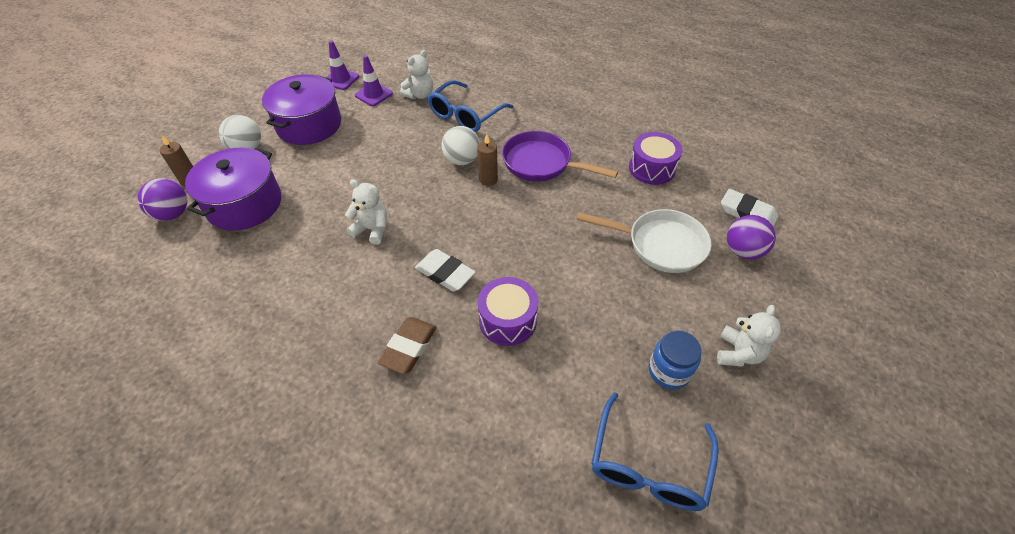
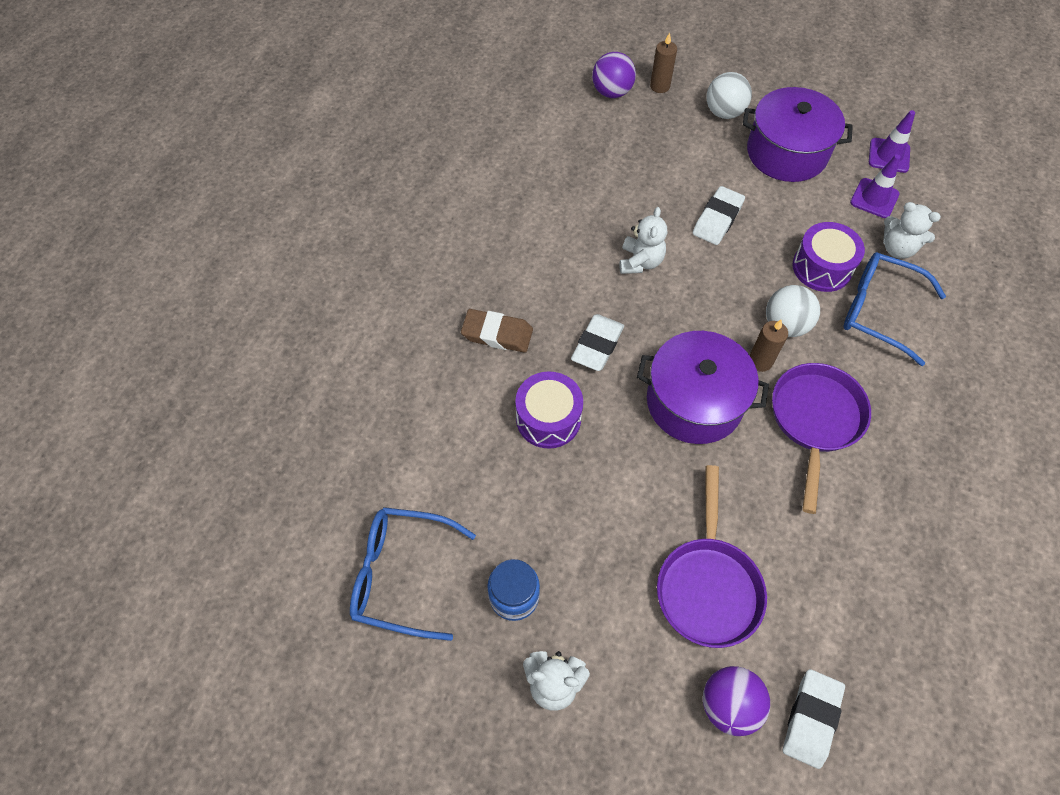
camera: 80 degrees right, 10 degrees up
(244, 204) = (642, 141): purple pot -> purple pot (694, 402)
(352, 175) = (717, 219): none -> white eraser
(652, 168) = (861, 572): purple drum -> purple drum (822, 267)
(660, 245) = (708, 586): white pan -> purple pan

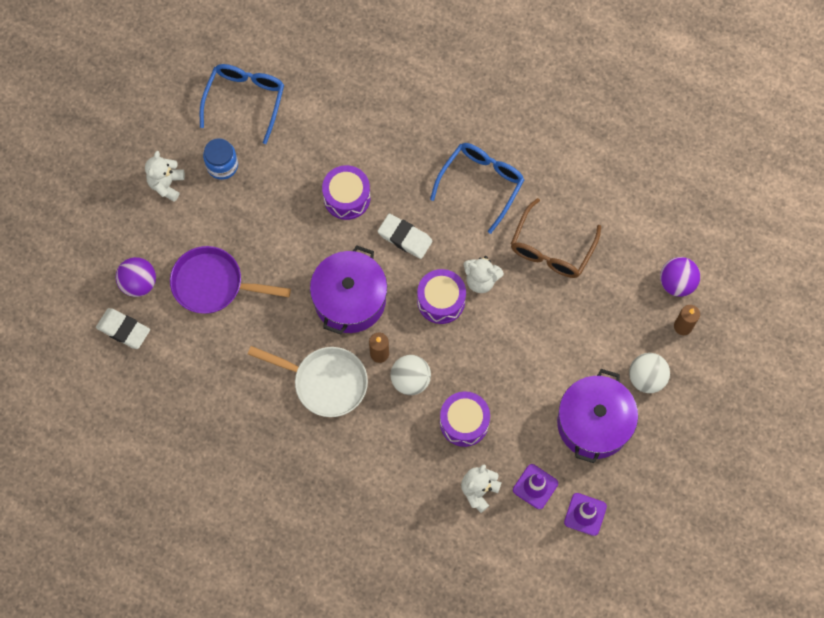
camera: 95 degrees right, 10 degrees up
(497, 334) = (421, 168): brown eraser -> none
(589, 197) = (551, 249): none -> brown glasses
(675, 300) = (441, 301): none -> purple drum
(717, 219) = (521, 348): white eraser -> none
(815, 420) = (325, 382): purple pan -> white pan
(878, 311) = (417, 456): blue glasses -> blue glasses (481, 184)

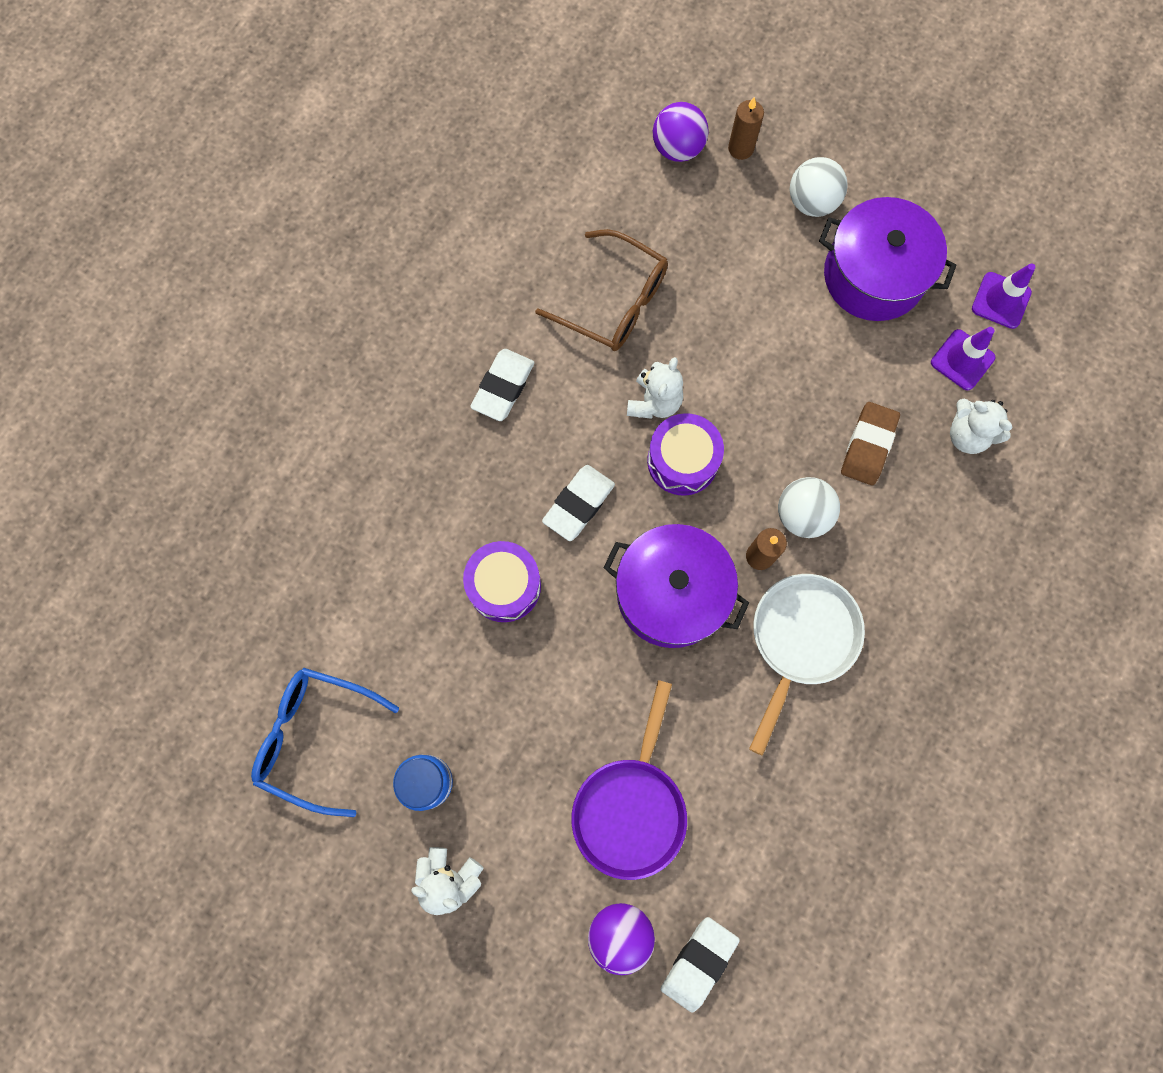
camera: 85 degrees left, 5 degrees up
(464, 422) = (868, 445): purple drum -> brown eraser
(481, 184) = (503, 387): blue glasses -> white eraser

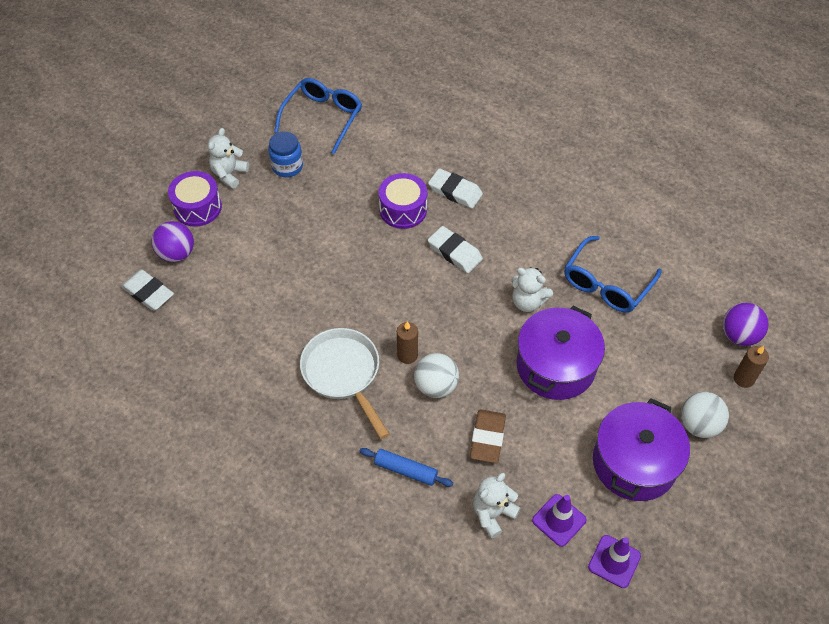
camera: 95 degrees right, 20 degrees down
(503, 387) = (541, 216): white eraser -> white eraser (455, 191)
(614, 302) = (606, 284): brown glasses -> blue glasses
(631, 807) = (250, 265): purple pan -> none
(671, 593) = (387, 299): purple pot -> purple pot (555, 366)
(682, 461) = (482, 315): purple drum -> purple drum (197, 207)
(800, 640) = (343, 374): white pan -> white pan turned 150 degrees counterclockwise
(868, 445) = (487, 438): brown eraser -> brown eraser turned 75 degrees clockwise
(929, 543) = (405, 470): none -> blue rolling pin

